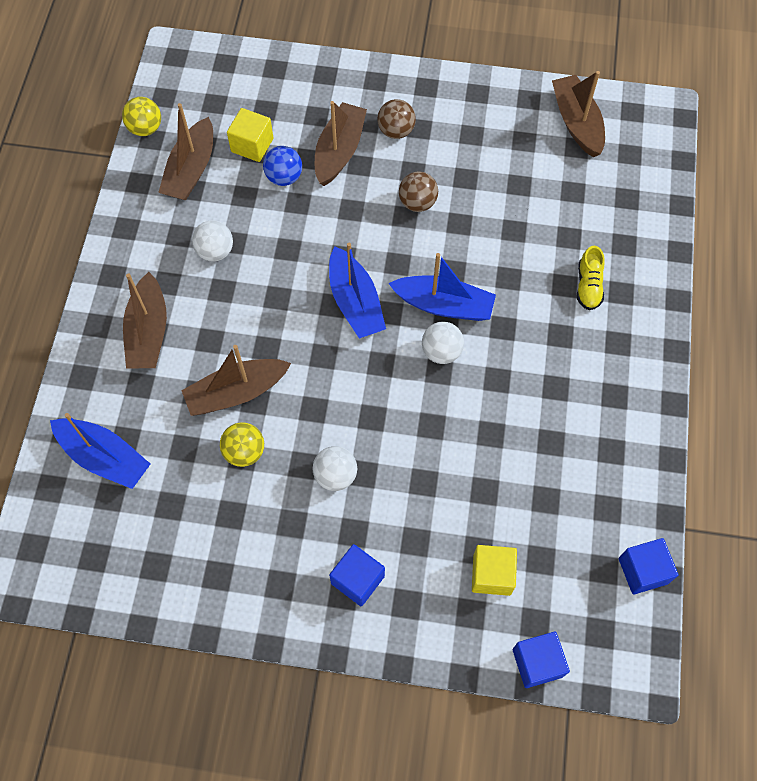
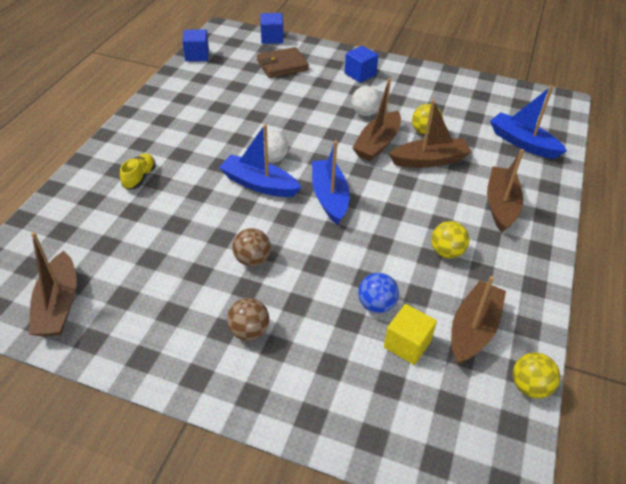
camera: 170 degrees left, 20 degrees down
(215, 251) = (446, 252): white ball -> yellow ball
(339, 151) = (314, 321): brown boat -> brown boat (377, 144)
(492, 574) = (282, 65): yellow cube -> brown wallet

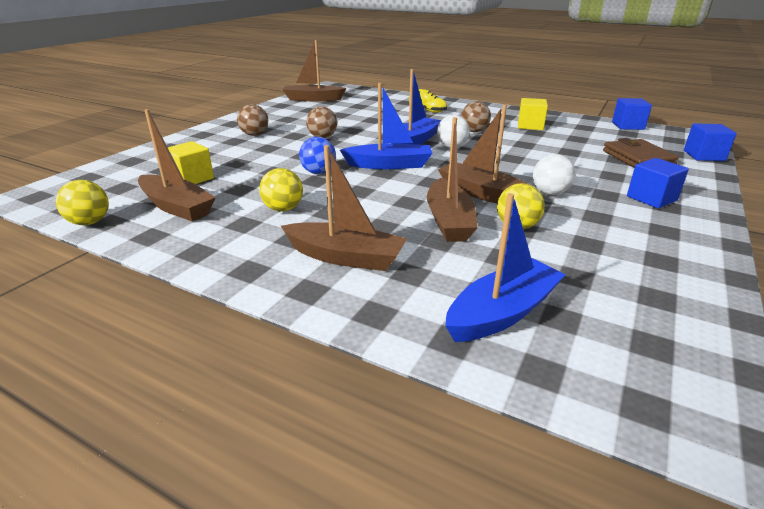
camera: 100 degrees right, 15 degrees down
(199, 107) = (530, 126): none -> yellow cube
(220, 144) = (474, 131): none -> brown ball
(376, 305) = (242, 172): blue ball -> blue ball (318, 172)

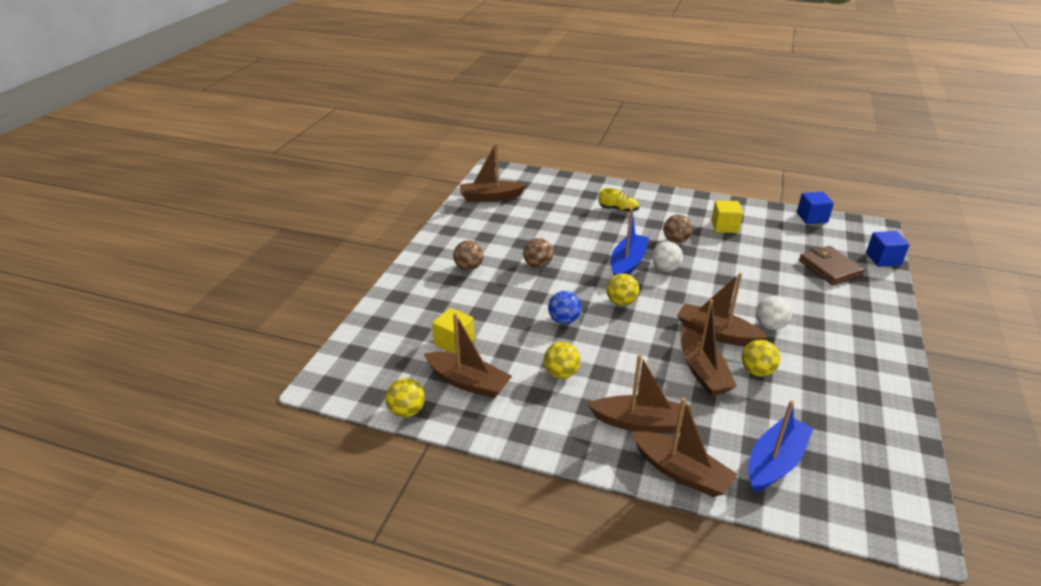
camera: 10 degrees left, 5 degrees up
(365, 309) = (681, 472): none -> brown boat
(389, 165) = (621, 302): blue boat -> yellow ball
(651, 198) = (850, 323): blue cube -> none

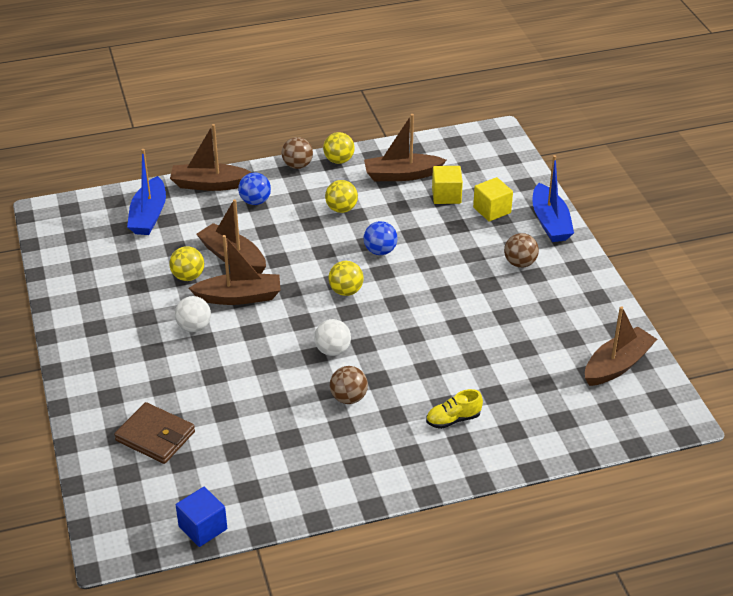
camera: 145 degrees right, 5 degrees up
(407, 411) = (420, 143): yellow ball -> yellow ball (339, 160)
(538, 265) = (460, 296): brown ball -> brown ball (297, 165)
(627, 264) = (376, 339): blue boat -> blue boat (550, 222)
(641, 423) = (255, 201): brown boat -> blue ball
(724, 226) = (306, 452): yellow cube -> yellow cube (492, 210)
(883, 259) = (94, 484): blue cube -> none

